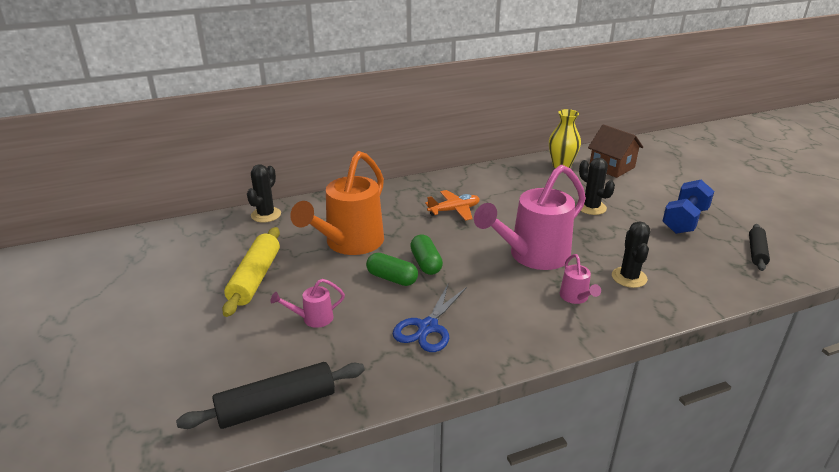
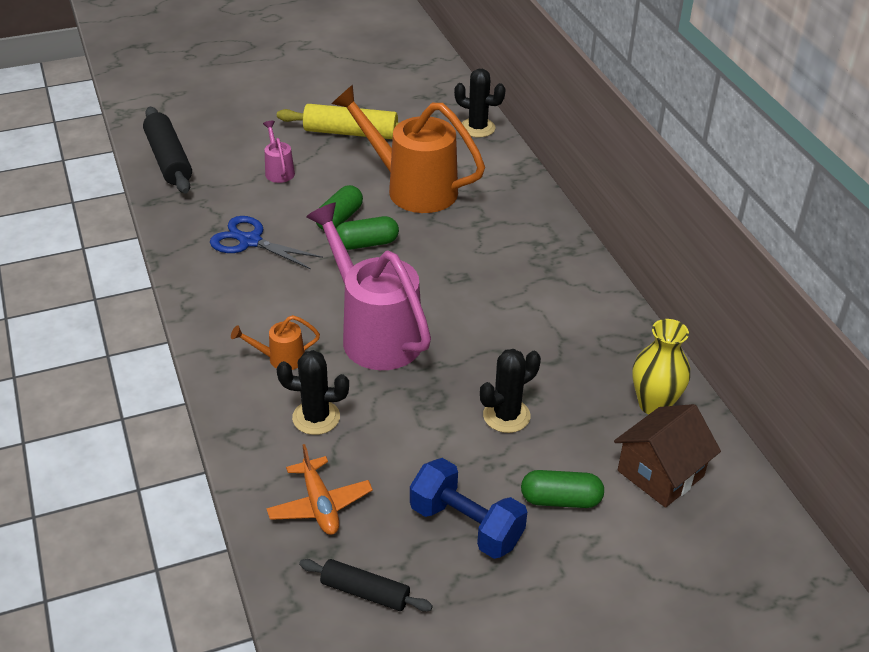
camera: 90 degrees right, 10 degrees up
(454, 210) = (493, 272): orange plane -> orange plane (319, 504)
(575, 298) = (281, 358): pink watering can -> orange watering can
(647, 193) = (560, 499): none -> green capsule

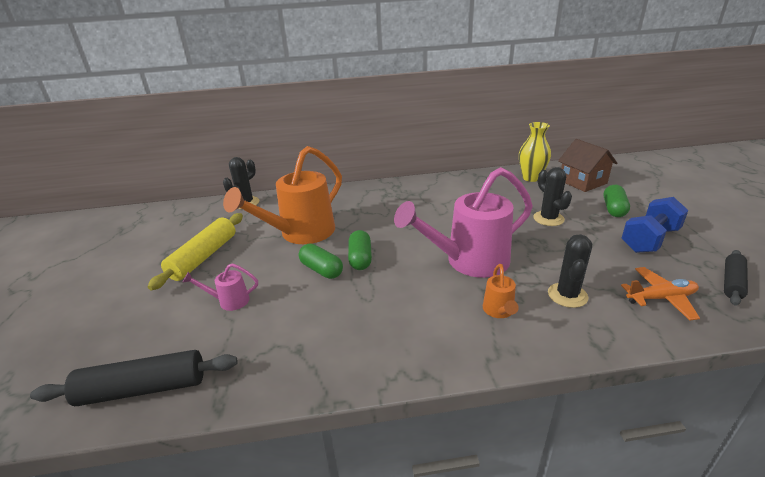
camera: 75 degrees left, 10 degrees down
(250, 241) = (330, 324): blue scissors -> none

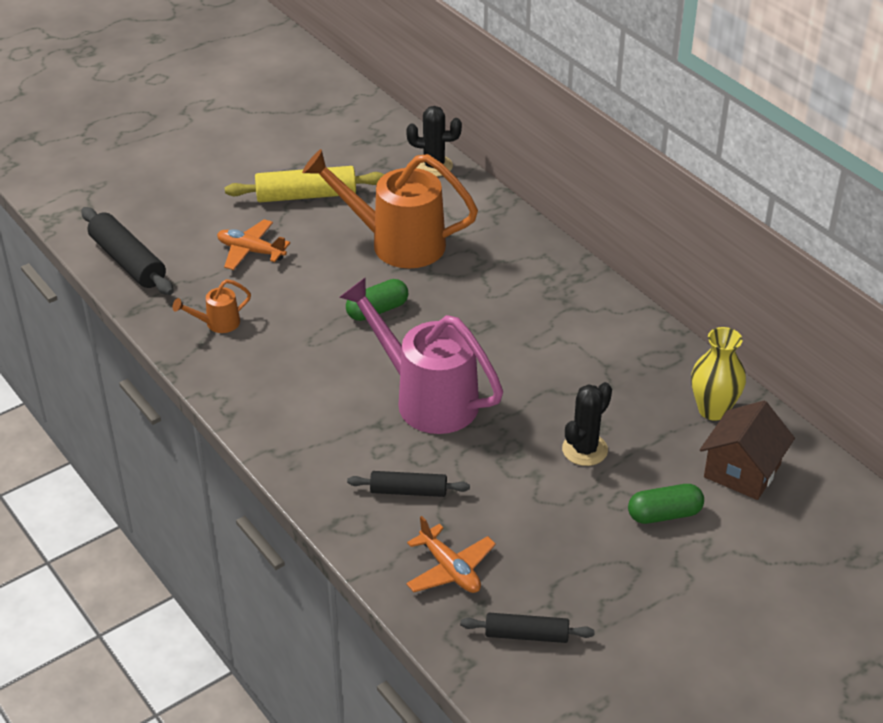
camera: 60 degrees right, 10 degrees up
(229, 301) = (251, 251): pink watering can -> orange plane
(321, 270) = (338, 290): green capsule -> none
(499, 311) = (347, 442): orange watering can -> orange watering can (218, 323)
(567, 295) = (408, 491): black cactus -> black rolling pin
(649, 240) = (590, 556): blue dumbbell -> none

